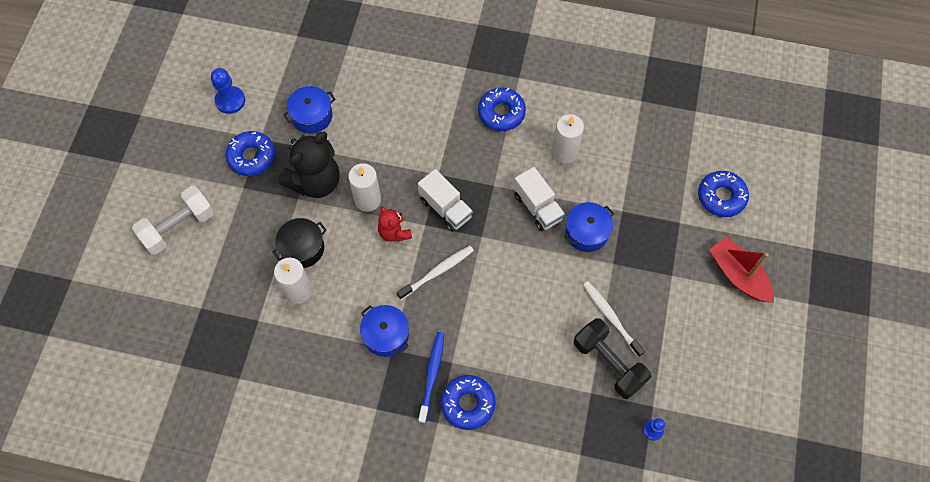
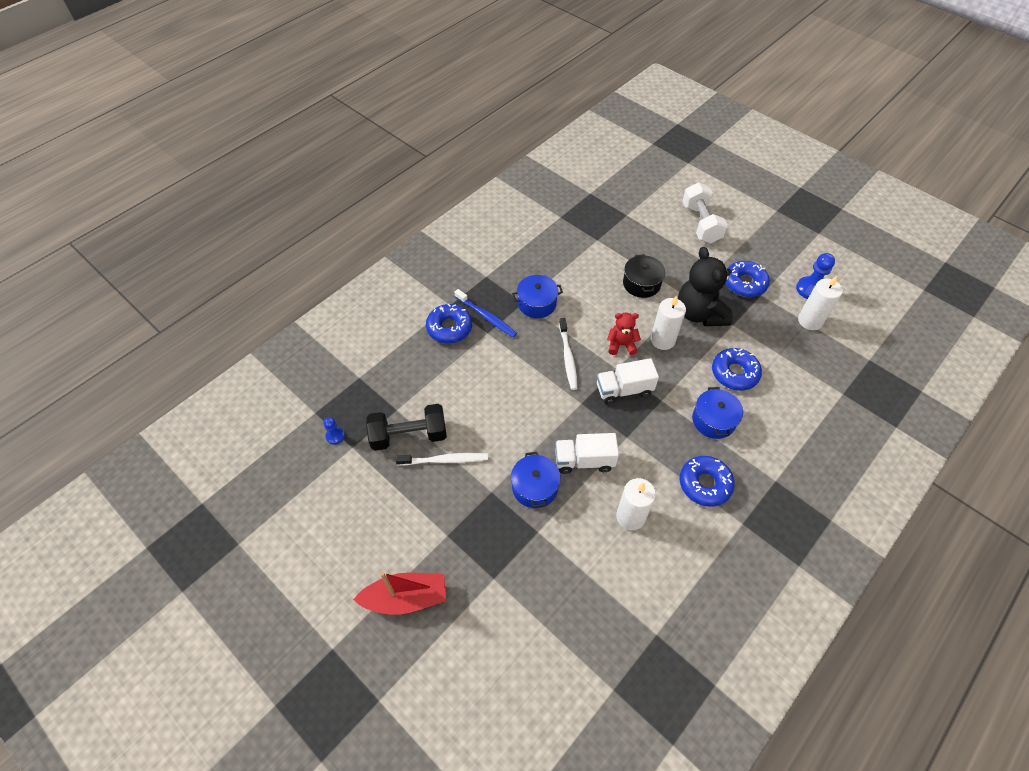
camera: 120 degrees right, 10 degrees down
(298, 291) = (606, 268): white candle -> white candle (810, 321)
(312, 116) = (769, 336): blue pot -> blue pot (713, 420)
(721, 197) = (495, 642): blue donut -> blue donut (734, 373)

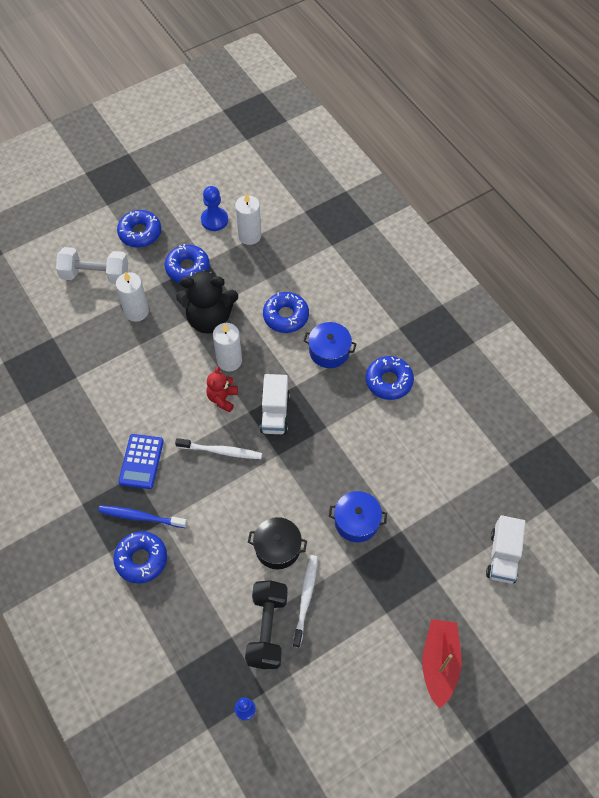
camera: 75 degrees left, 5 degrees up
(486, 317) = (140, 517): blue toothbrush -> blue toothbrush turned 135 degrees counterclockwise
(537, 303) = (141, 461): blue pot -> blue calculator
(584, 460) = (340, 471): white truck -> white truck (502, 556)
(630, 516) = (405, 449): white candle -> white candle (136, 311)
(641, 284) = (153, 355): black pot -> black pot (277, 548)
(761, 240) = (140, 233): none -> blue donut

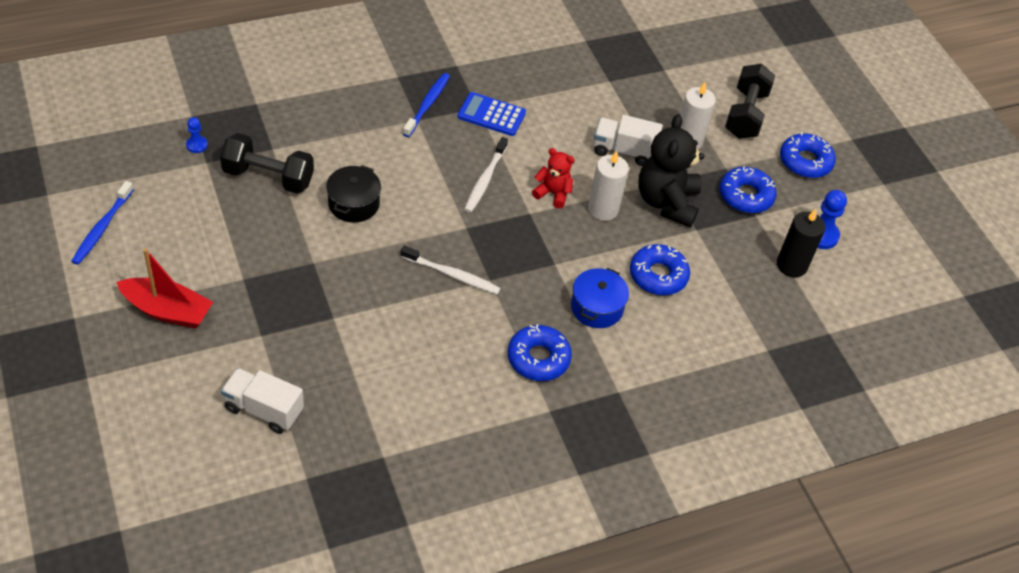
camera: 95 degrees right, 10 degrees down
(95, 275) = (745, 114): white dumbbell -> black dumbbell
(141, 559) = (380, 98): blue donut -> none
(249, 235) = (791, 265): white candle -> black candle
(275, 413) = (521, 236): white truck -> white truck (623, 151)
(306, 598) = (288, 214): white toothbrush -> white toothbrush (452, 275)
(356, 521) = (359, 279): blue pot -> none
(371, 758) = (102, 228): none -> blue toothbrush

